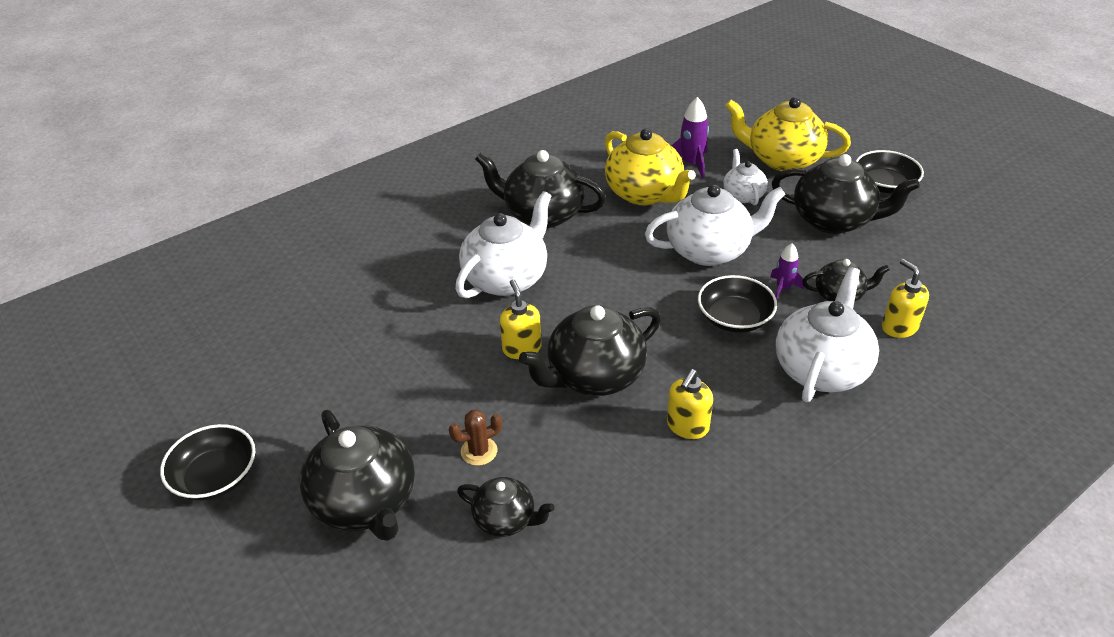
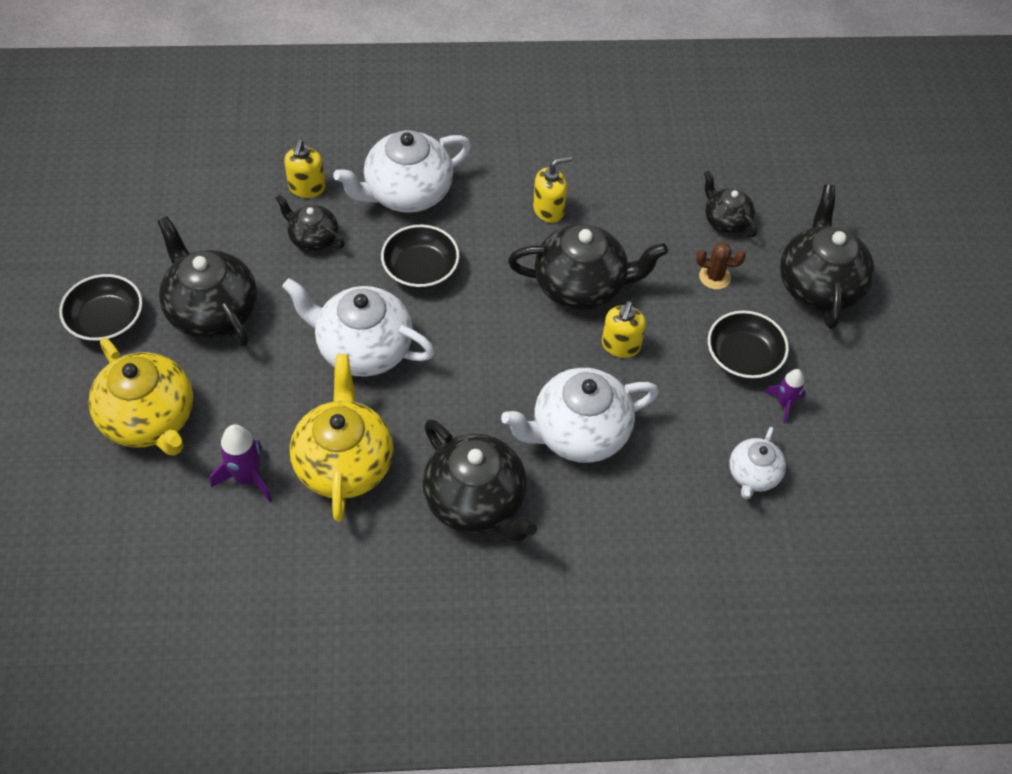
camera: 150 degrees left, 15 degrees up
(216, 477) = (928, 369): black bowl -> black bowl (743, 357)
(743, 195) = (251, 396): white teapot -> white teapot (753, 475)
(783, 288) = (348, 272): purple rocket -> purple rocket (784, 404)

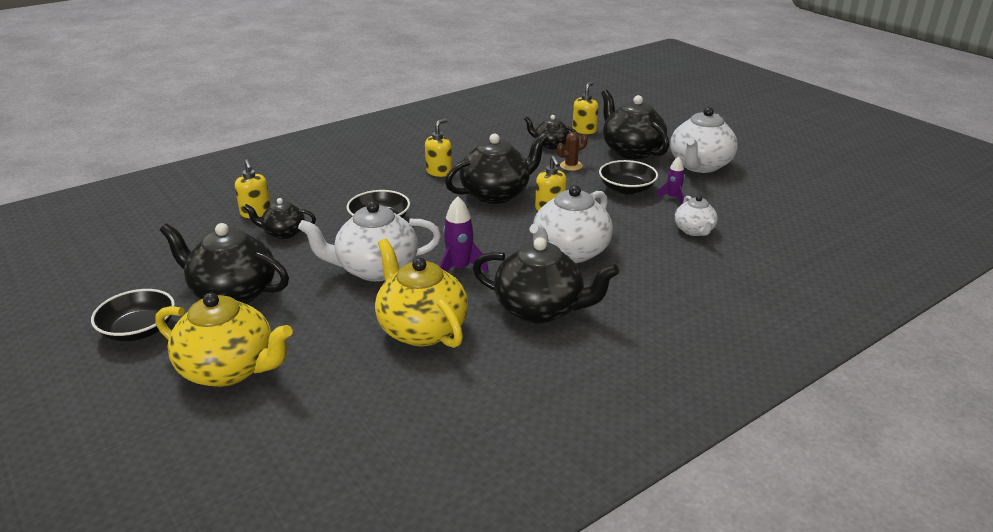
camera: 30 degrees left, 25 degrees down
(247, 478) = (350, 368): purple rocket -> purple rocket (459, 268)
(406, 193) = (334, 193): white teapot -> white teapot (699, 165)
(796, 211) = (584, 130): none -> yellow soap dispenser

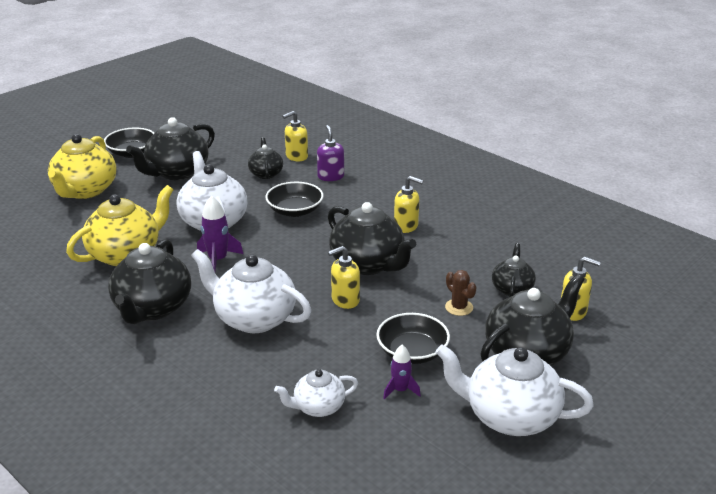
camera: 80 degrees right, 0 degrees up
(233, 292) = (177, 172): black teapot -> black teapot turned 150 degrees counterclockwise
(318, 198) = (330, 176): none -> purple soap dispenser

